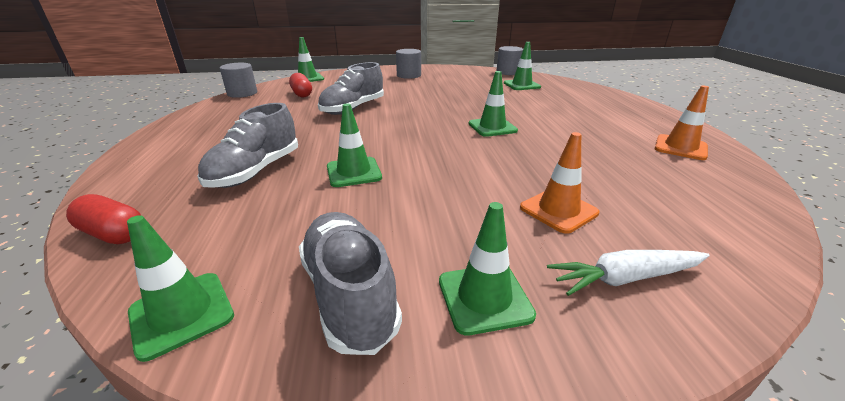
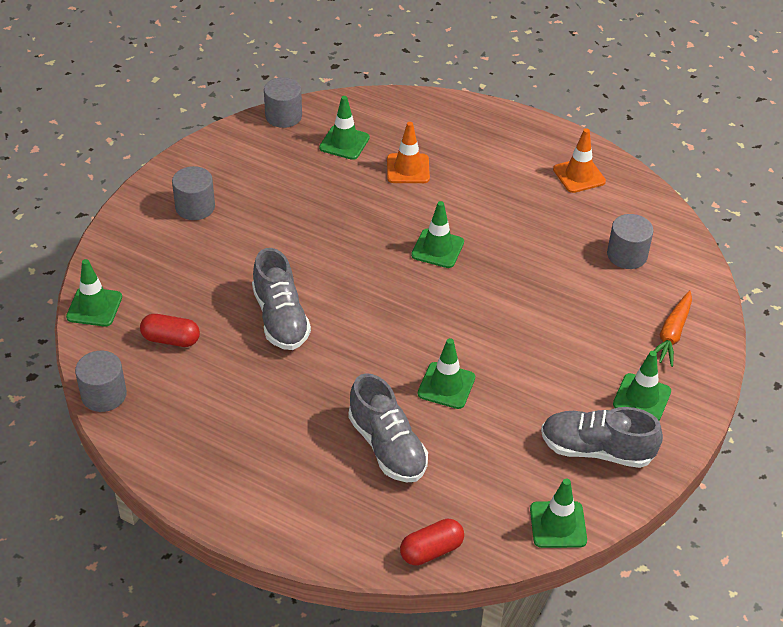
camera: 55 degrees left, 15 degrees up
(558, 210) = (596, 311): orange traffic cone -> orange traffic cone (408, 169)
(625, 278) = (672, 334): white carrot -> orange carrot
(660, 200) = (627, 255): none -> grey cylinder

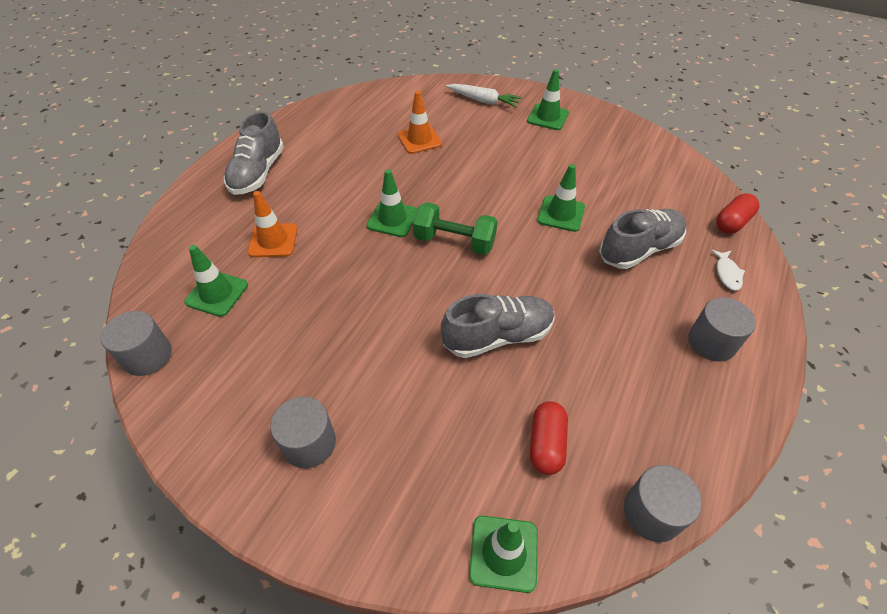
camera: 90 degrees left, 5 degrees up
(346, 519) = (727, 274): none -> white fish
(403, 294) = (454, 242): none -> green dumbbell
(431, 550) = (732, 222): red capsule -> red capsule turned 75 degrees clockwise
(558, 525) = (677, 159): green traffic cone -> none
(579, 175) = (303, 134): orange traffic cone -> orange traffic cone (419, 140)
(596, 450) = (602, 139): grey shoe -> grey shoe (258, 173)
(627, 255) = (401, 115): grey cylinder -> grey cylinder (711, 342)
(672, 334) = (483, 101): orange carrot -> white carrot

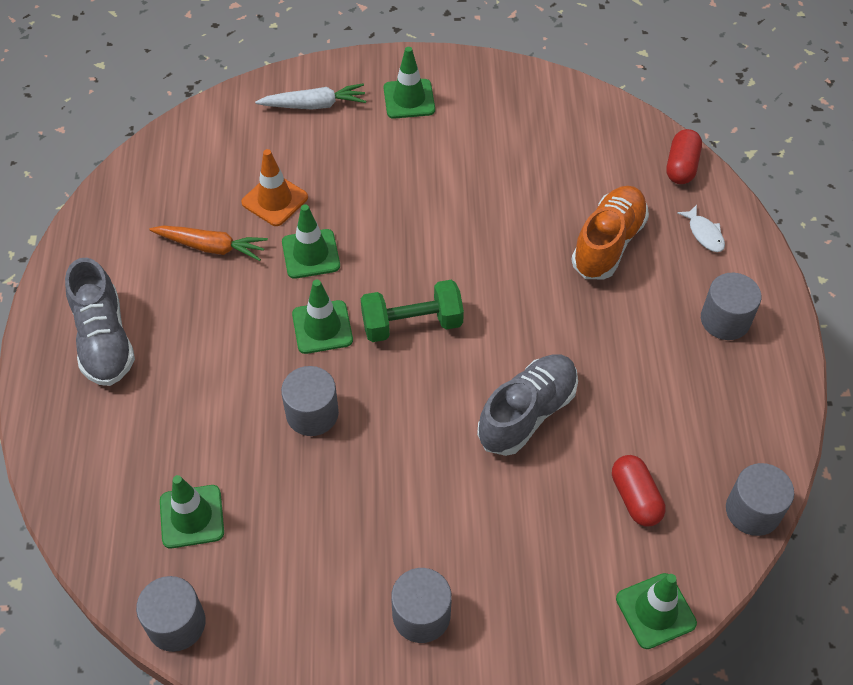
camera: 30 degrees left, 5 degrees up
(273, 240) = (202, 421): orange traffic cone -> none
(344, 267) = (312, 413): none -> grey cylinder
(361, 150) = (211, 247): none -> orange carrot
(561, 214) = (504, 234): green traffic cone -> green traffic cone (311, 254)
(639, 249) = (608, 243): grey shoe -> orange shoe

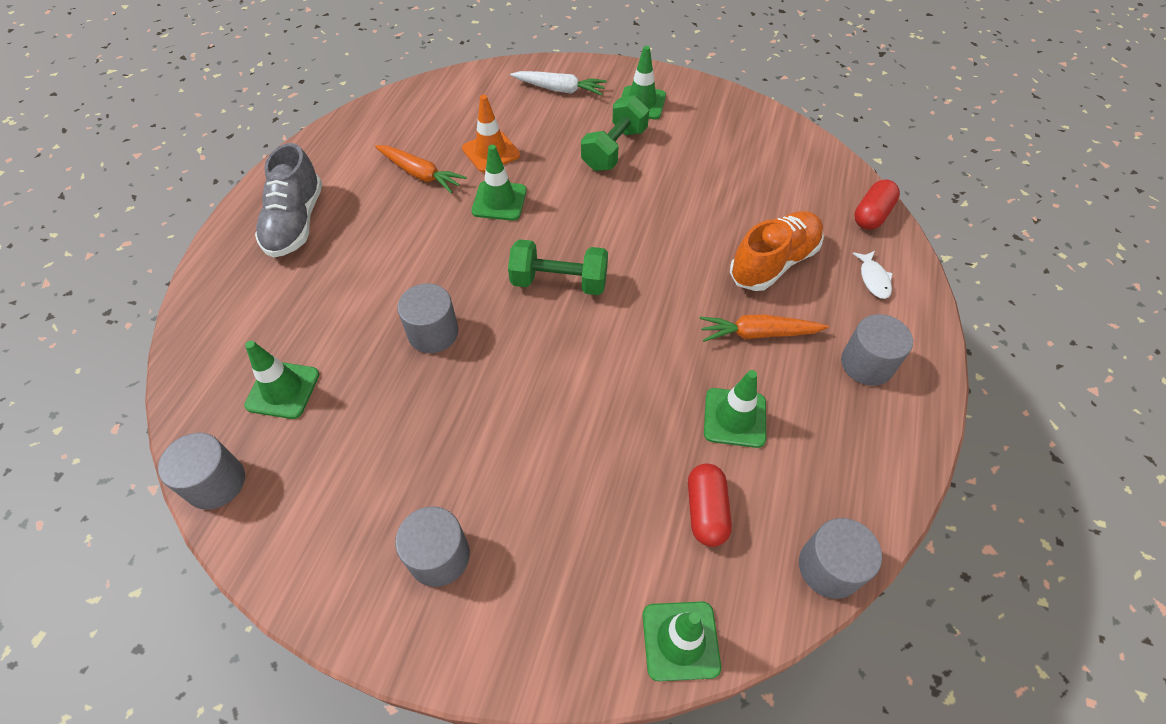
camera: 20 degrees right, 0 degrees up
(322, 327) = (479, 262): green traffic cone -> green traffic cone (734, 418)
(403, 162) = (614, 149): none -> green dumbbell
(527, 413) = (630, 393): grey shoe -> none
(619, 320) = (758, 333): none -> orange carrot

